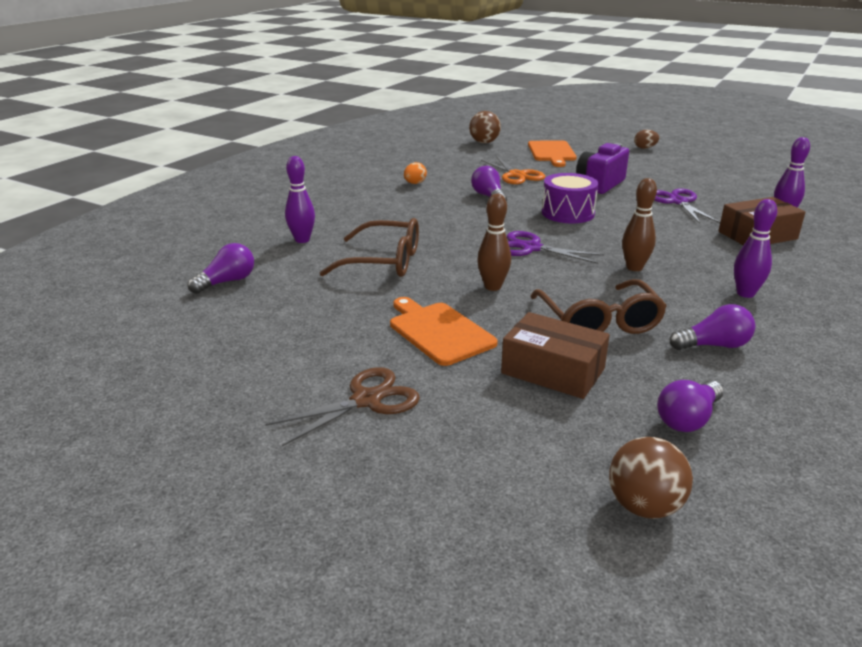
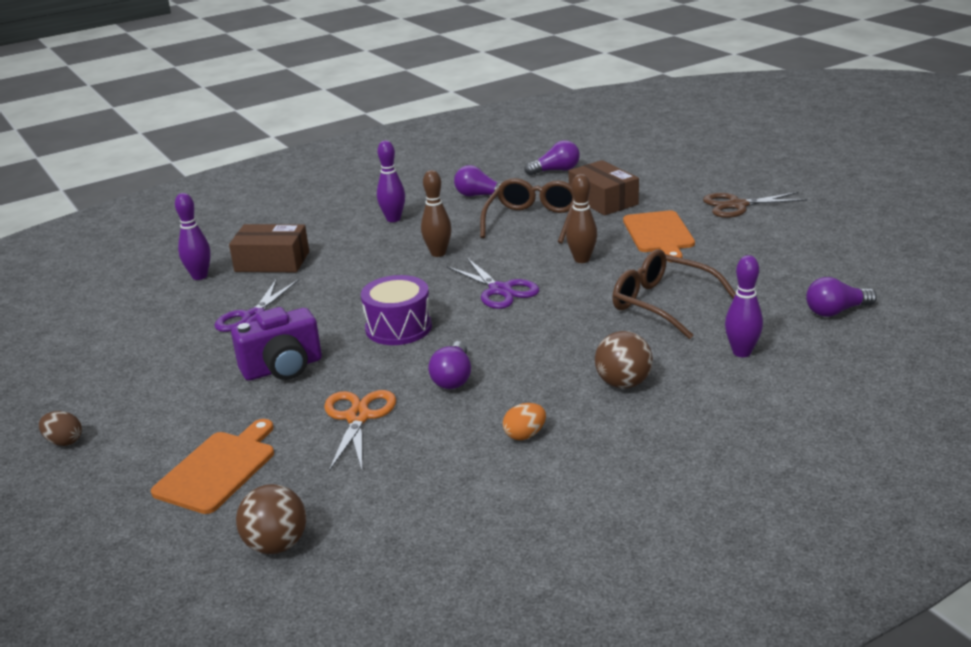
camera: 150 degrees left, 0 degrees up
(644, 506) = (623, 151): brown ball -> brown ball (623, 383)

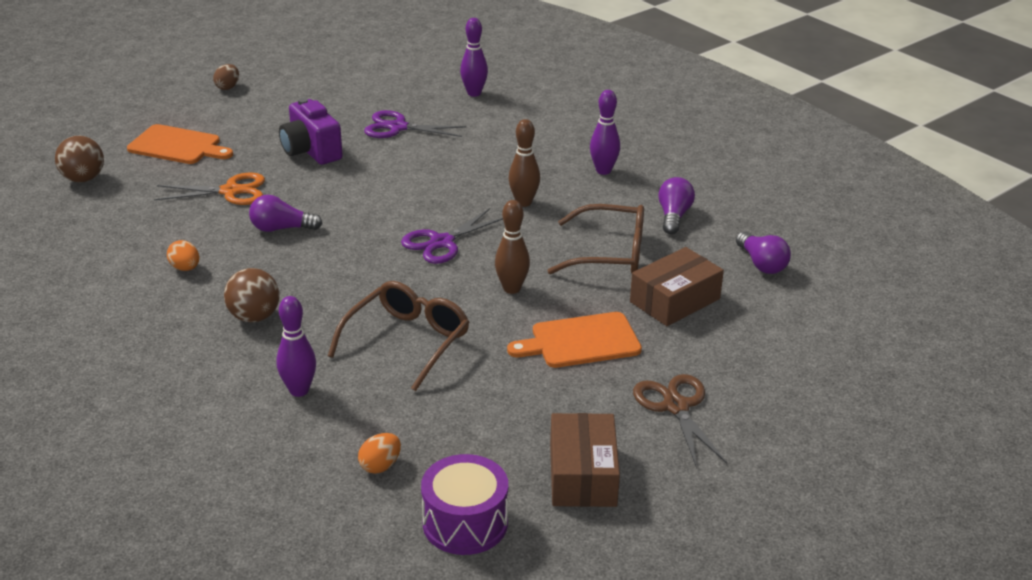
camera: 80 degrees right, 5 degrees up
(272, 261) = (503, 121): brown box -> brown box (583, 475)
(398, 327) = (372, 195): purple drum -> purple drum (465, 523)
(836, 311) = (380, 466): purple light bulb -> orange egg

